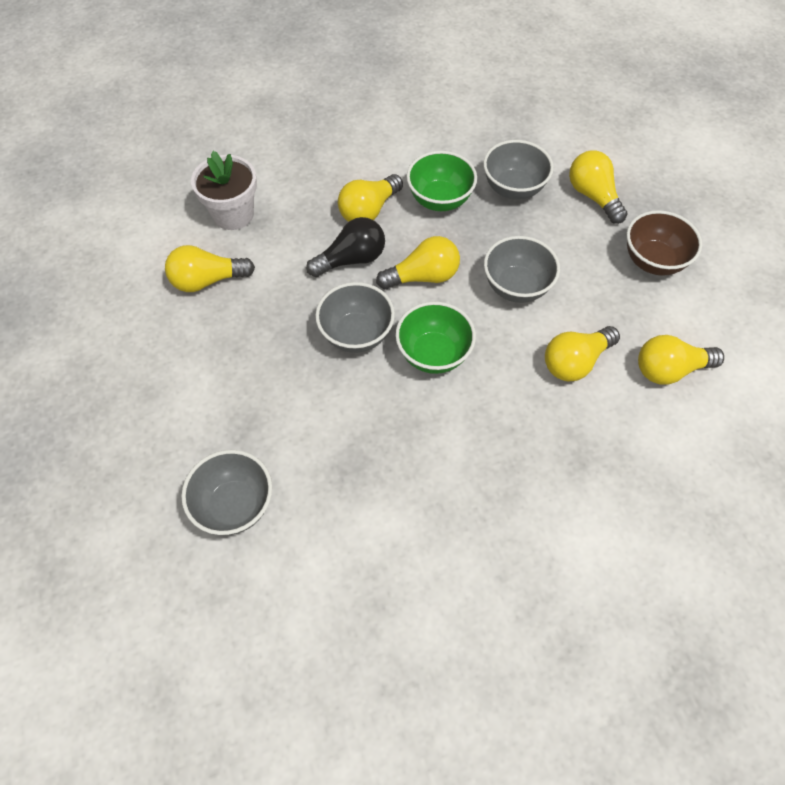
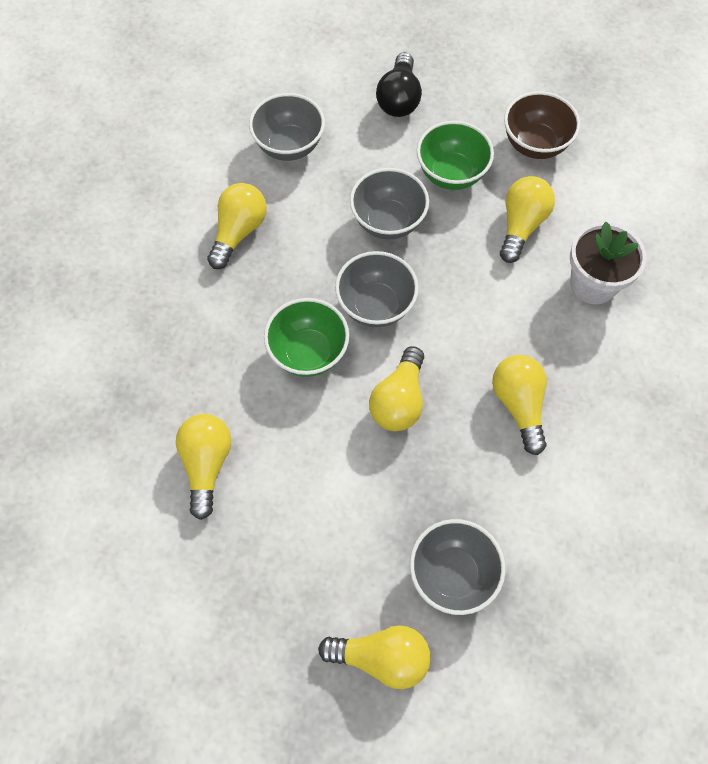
camera: 125 degrees right, 5 degrees up
(351, 259) = (464, 352): black light bulb -> black light bulb (399, 98)
(440, 200) = (487, 484): green bowl -> green bowl (451, 174)
(516, 287) = (324, 476): grey bowl -> grey bowl (388, 221)
(653, 261) = (251, 644): brown bowl -> brown bowl (535, 144)
(669, 369) = (131, 543): yellow light bulb -> yellow light bulb (238, 232)

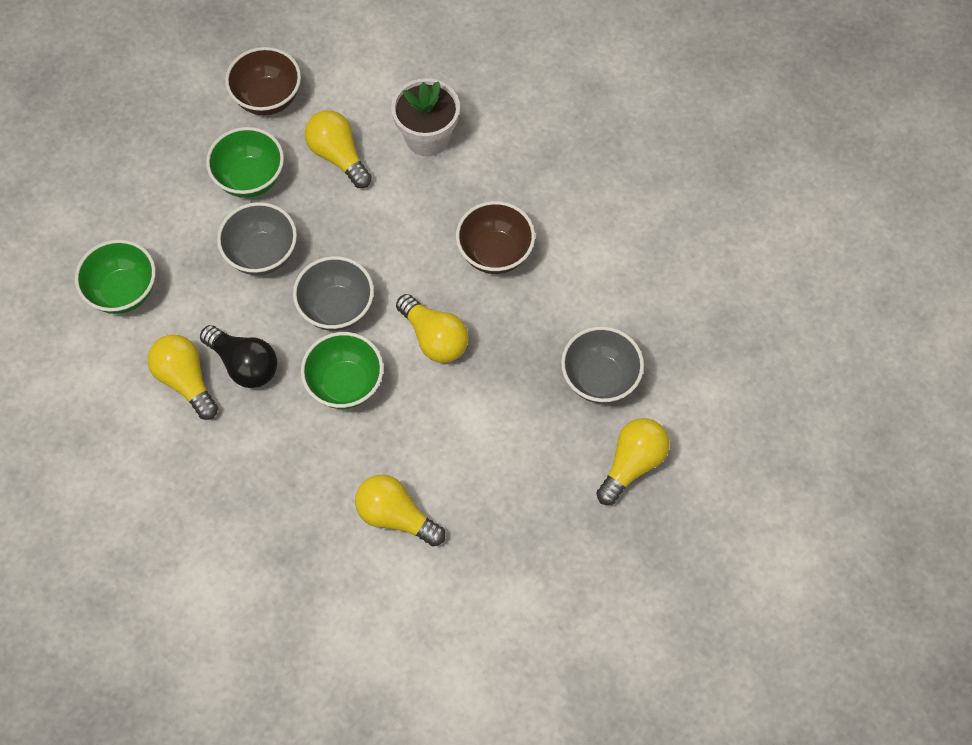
camera: 60 degrees left, 0 degrees up
(289, 146) = (123, 292): grey bowl -> green bowl
(399, 98) = (140, 175): black light bulb -> black light bulb (244, 364)
(519, 405) = (495, 253): yellow light bulb -> brown bowl

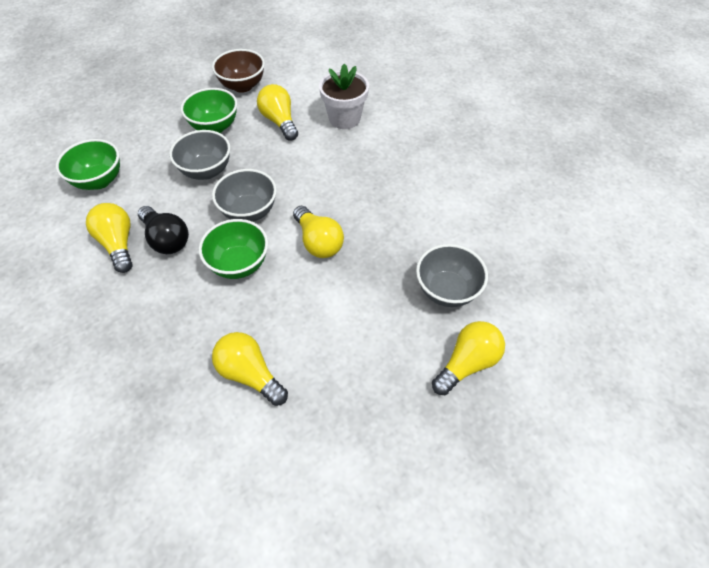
camera: 10 degrees right, 10 degrees down
(495, 253) = (378, 192): brown bowl -> none

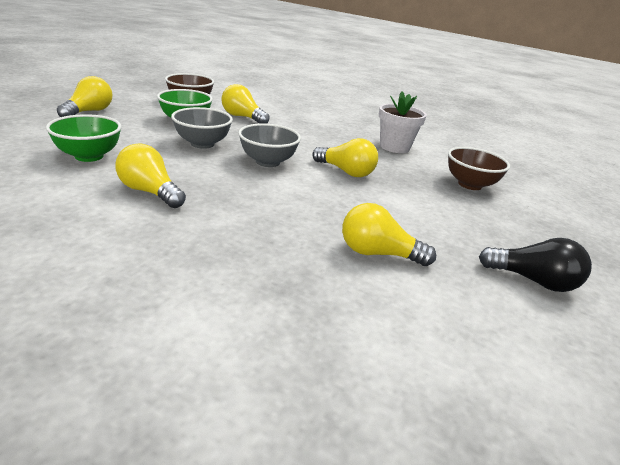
camera: 30 degrees left, 25 degrees down
(166, 239) = (202, 184): black light bulb -> black light bulb (533, 281)
(239, 264) = (291, 190): green bowl -> none
(344, 118) = (294, 114): white flower pot -> white flower pot (394, 147)
(447, 290) = (470, 184): grey bowl -> brown bowl
(467, 363) = (531, 217): yellow light bulb -> yellow light bulb (89, 112)

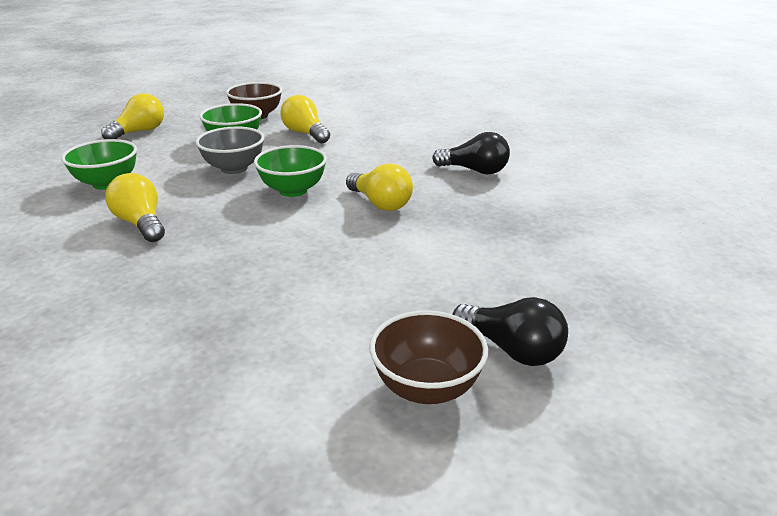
camera: 20 degrees right, 0 degrees up
(267, 162) = (293, 190): grey bowl -> green bowl
(378, 253) = (337, 303): yellow light bulb -> none
(394, 147) = (475, 170): white flower pot -> black light bulb
(470, 184) = (539, 223): brown bowl -> brown bowl (426, 388)

